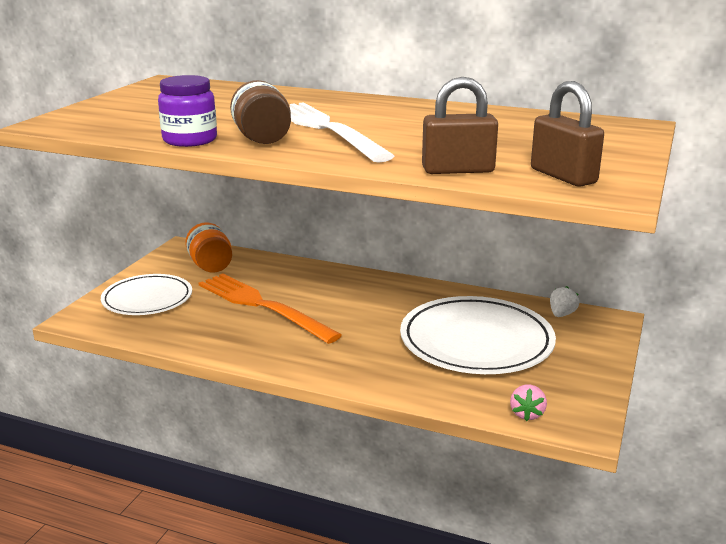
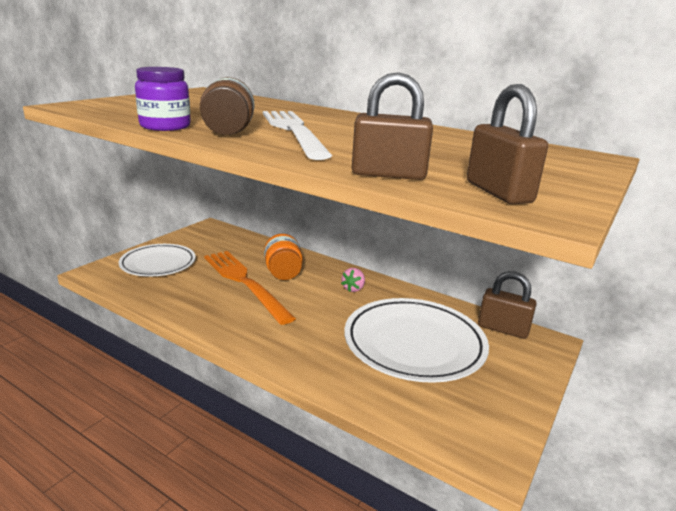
camera: 10 degrees right, 0 degrees up
(211, 266) = (222, 244): orange jar -> orange jar (283, 273)
(527, 414) = (438, 431): pink strawberry -> pink strawberry (353, 288)
(561, 314) = (502, 329): white strawberry -> brown padlock

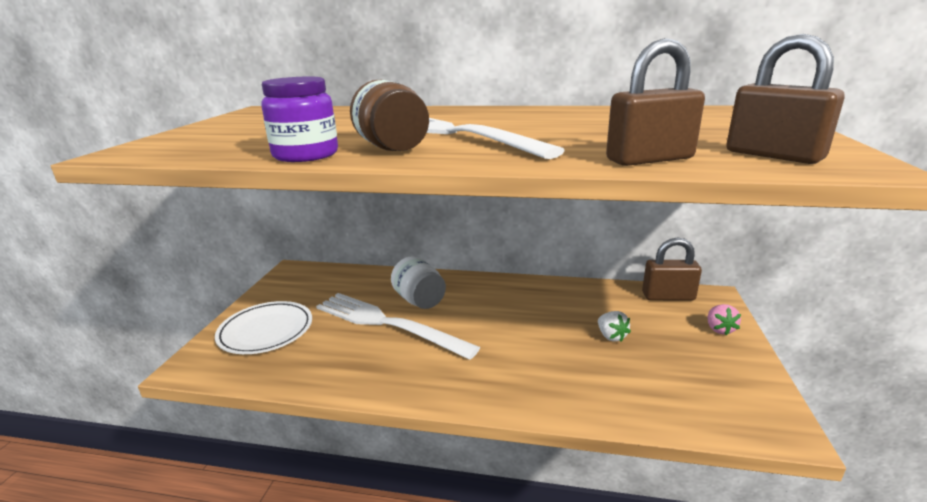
camera: 20 degrees left, 0 degrees up
(245, 282) = (388, 324): orange fork -> white fork
(283, 273) = (419, 300): orange jar -> white jar
(353, 288) = (504, 297): pink strawberry -> pink strawberry (719, 329)
(414, 344) = (611, 336): white plate -> white strawberry

